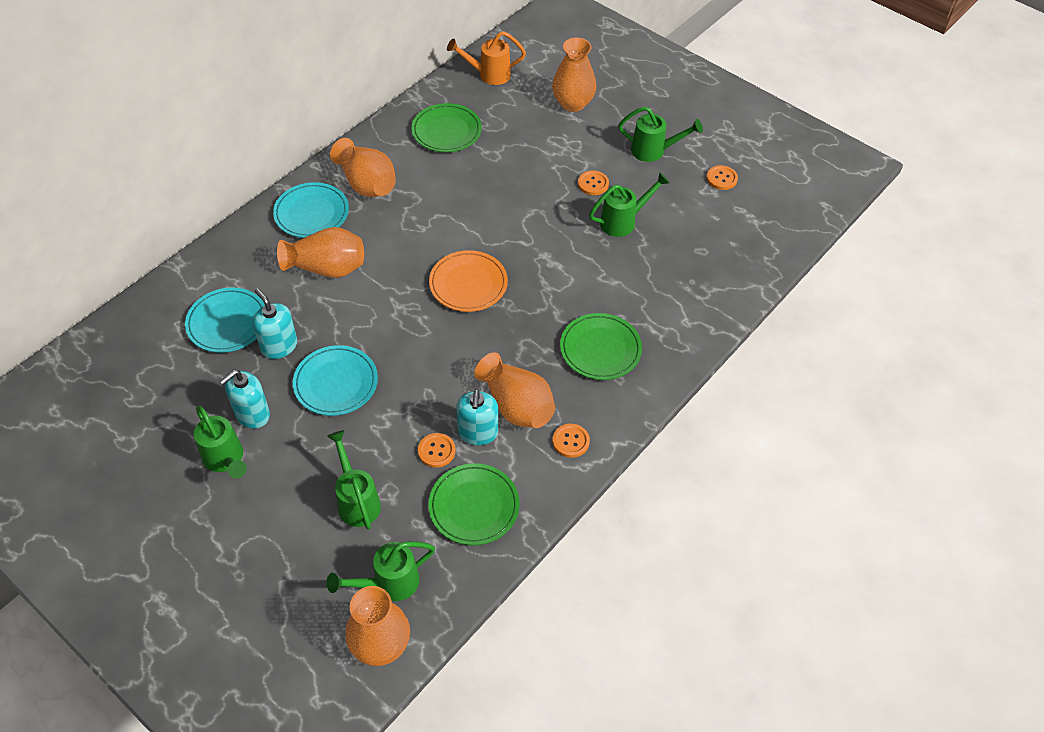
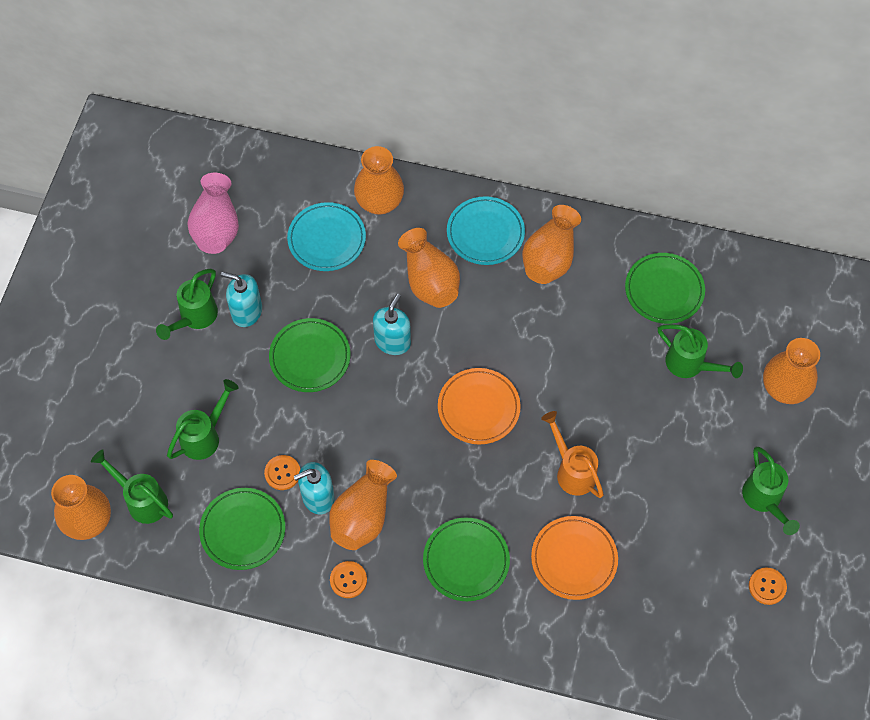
camera: 65 degrees right, 10 degrees up
(143, 403) = (216, 227): none -> pink vase
(223, 271) = (379, 202): none -> orange vase
(279, 346) = (324, 292): turquoise soap dispenser -> turquoise soap dispenser (392, 341)
(336, 383) = (310, 357): turquoise plate -> green plate
(488, 75) = (772, 288): orange watering can -> orange watering can (572, 470)
(593, 184) = (677, 461): orange button -> none
(623, 221) = (643, 512): green watering can -> green watering can (691, 365)
(638, 279) = (574, 559): none -> orange plate

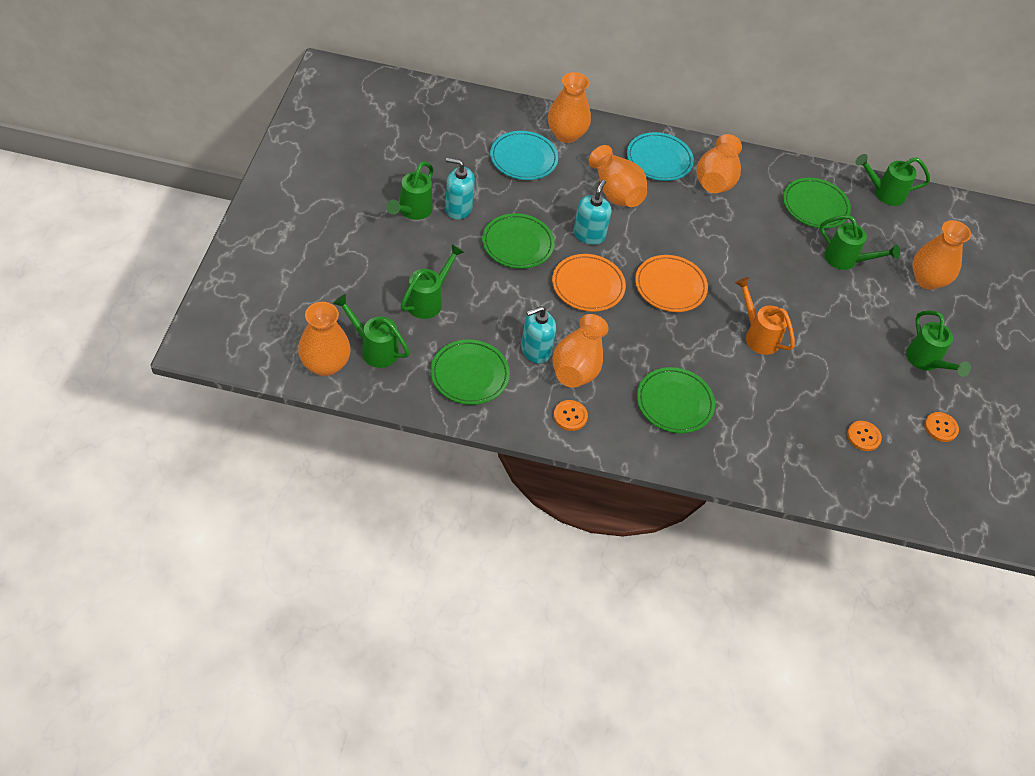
camera: 10 degrees left, 10 degrees down
(216, 227) = (426, 146): pink vase -> none
(282, 473) = (501, 331): orange button -> orange button (863, 436)
(574, 559) = (770, 403): orange plate -> orange plate (588, 285)
(751, 268) = (884, 193): none -> green watering can

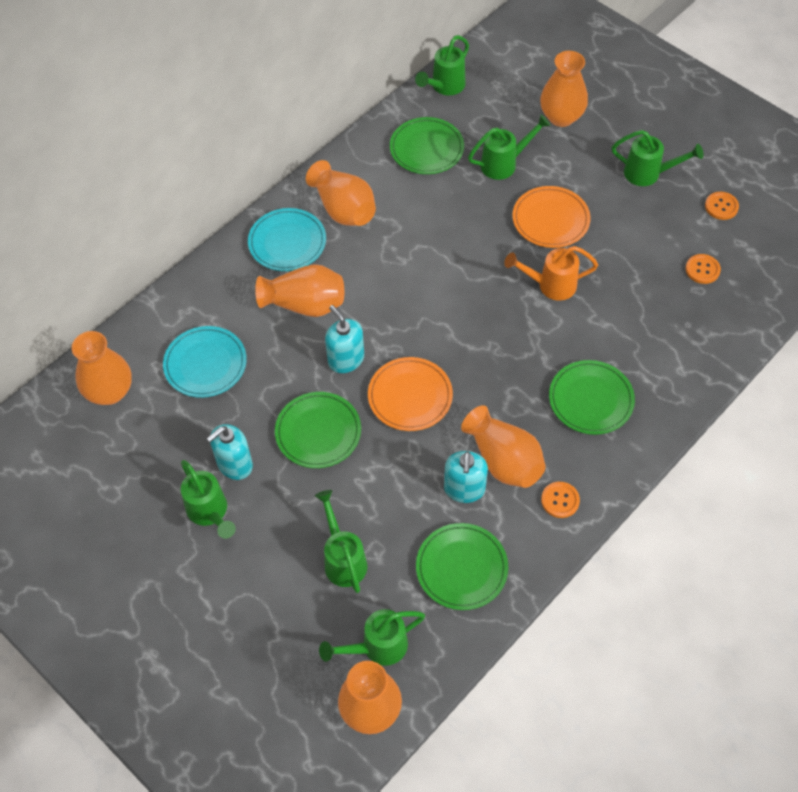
camera: 50 degrees left, 5 degrees up
(566, 134) = (198, 306): orange vase -> orange vase (110, 392)
(670, 286) = (452, 324): orange plate -> orange plate (550, 220)

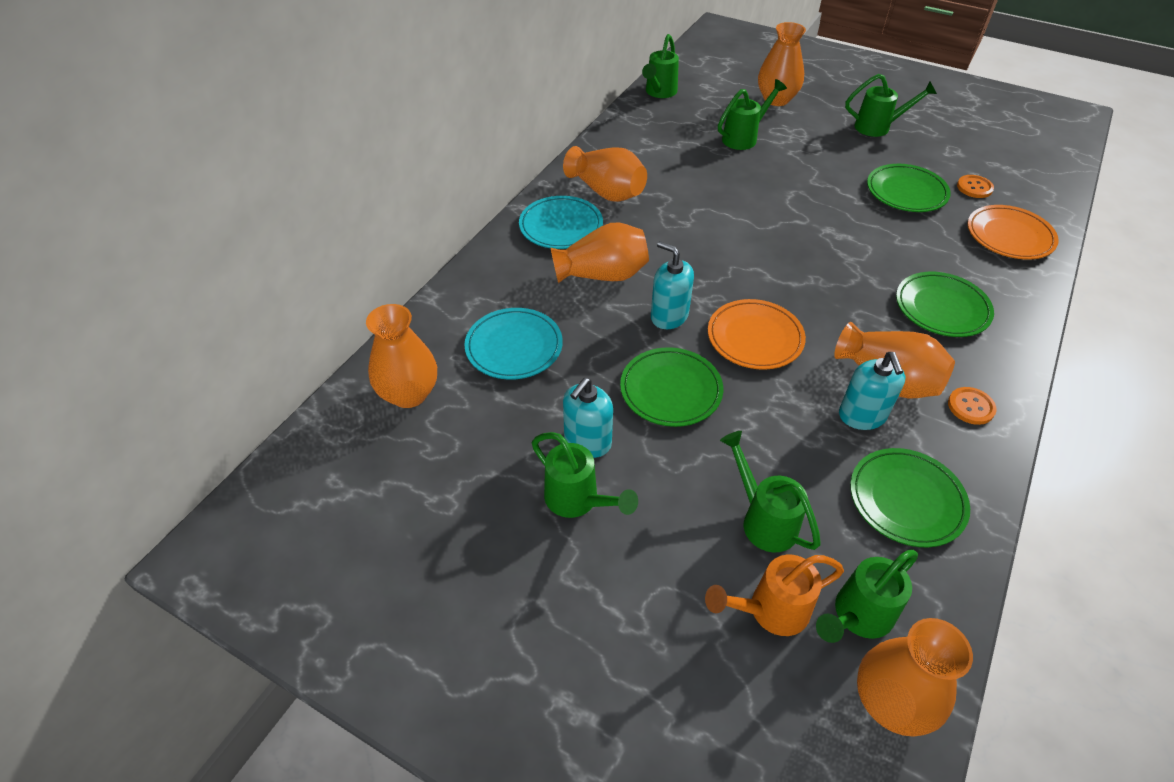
camera: 15 degrees left, 10 degrees down
(426, 149) = (665, 137): green plate -> green plate (906, 192)
(550, 220) = (811, 171): orange plate -> orange plate (1009, 236)
(550, 285) = (842, 221): orange watering can -> orange watering can (769, 611)
(721, 206) = (958, 141): orange button -> none

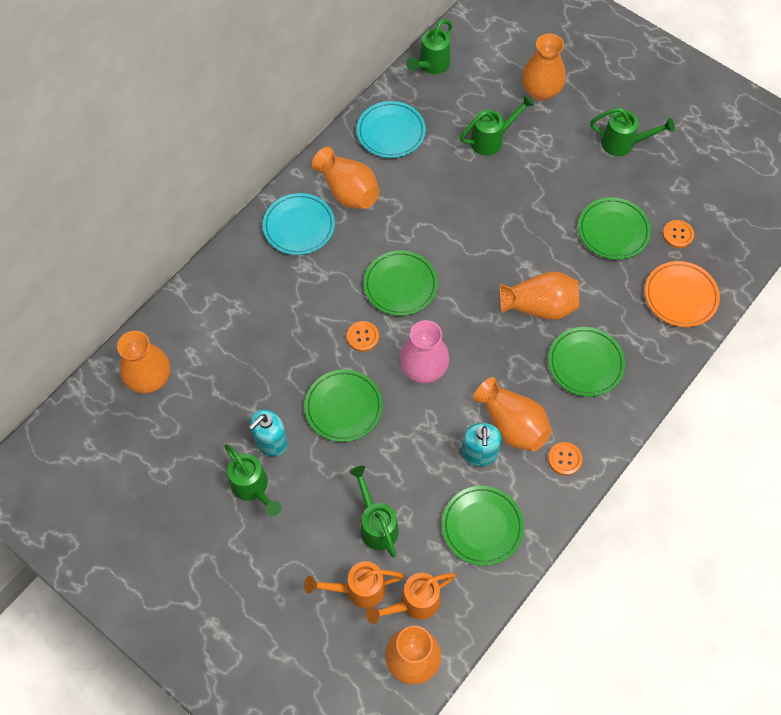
camera: 10 degrees right, 15 degrees up
(514, 347) = (235, 348): turquoise plate -> turquoise plate (391, 132)
(602, 275) = (321, 286): orange vase -> orange vase (539, 306)
(669, 316) = (362, 337): turquoise soap dispenser -> orange button
(695, 263) = (400, 285): none -> green plate
(755, 338) = (423, 369): orange plate -> pink vase
(857, 617) = (413, 603): green watering can -> orange watering can

